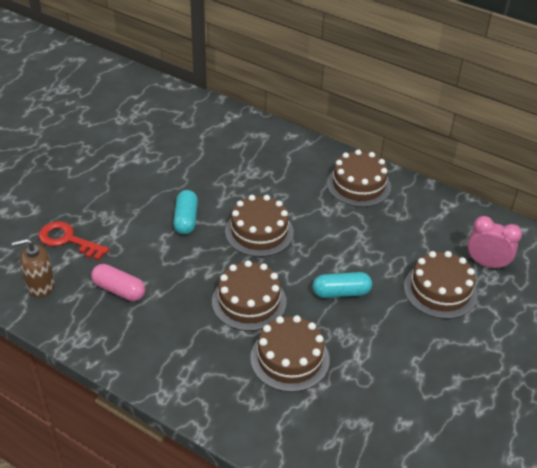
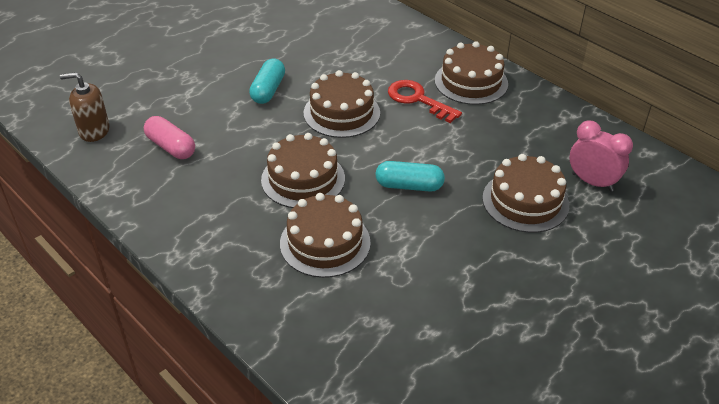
camera: 15 degrees right, 0 degrees up
(68, 240) = (139, 93): red key -> red key (418, 99)

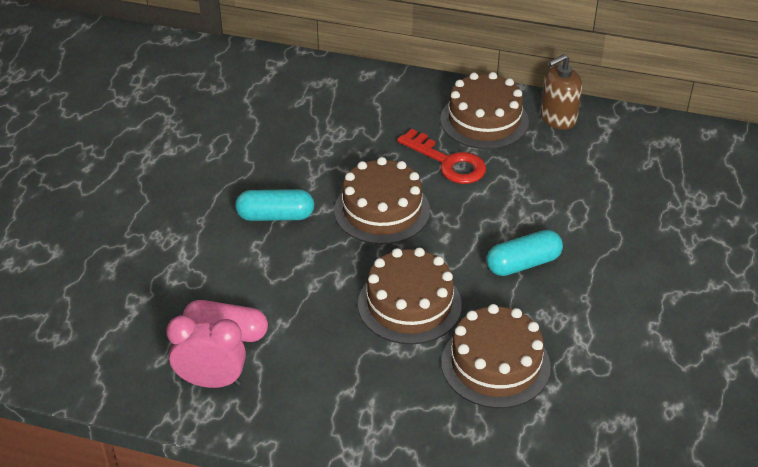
camera: 30 degrees left, 0 degrees up
(94, 131) = (112, 352): brown soap dispenser -> brown soap dispenser (558, 118)
(268, 90) = (275, 216): turquoise capsule -> turquoise capsule turned 75 degrees counterclockwise
(418, 99) = (448, 162): red key -> red key turned 150 degrees counterclockwise
(525, 201) = (645, 231): brown cake -> none
(592, 182) = (686, 184): pink clock -> pink clock (211, 381)

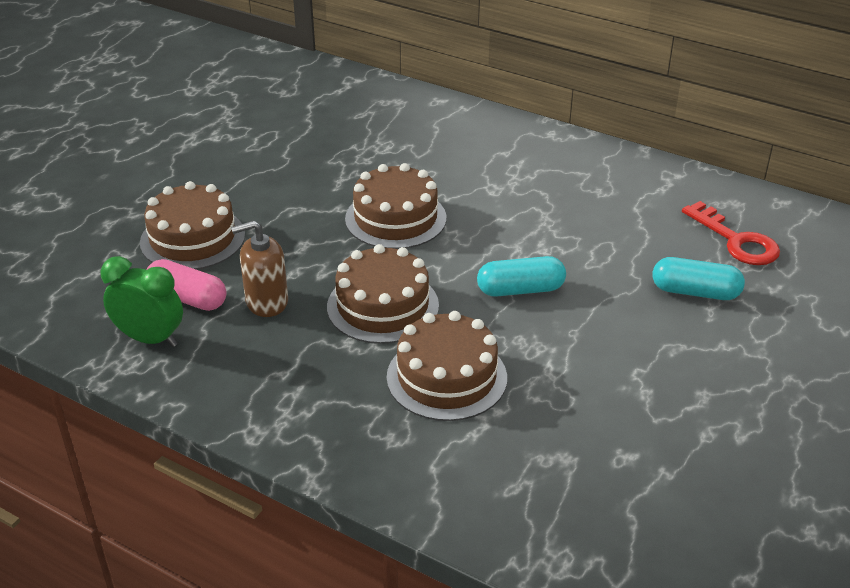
camera: 15 degrees right, 5 degrees down
(211, 381) = (150, 339): pink clock -> green clock
(275, 216) = (287, 207): turquoise capsule -> turquoise capsule (695, 292)
(448, 162) = (484, 187): red key -> red key (736, 241)
(484, 120) = (539, 156): brown cake -> brown cake (192, 238)
(558, 118) = (618, 166): brown soap dispenser -> brown soap dispenser (266, 302)

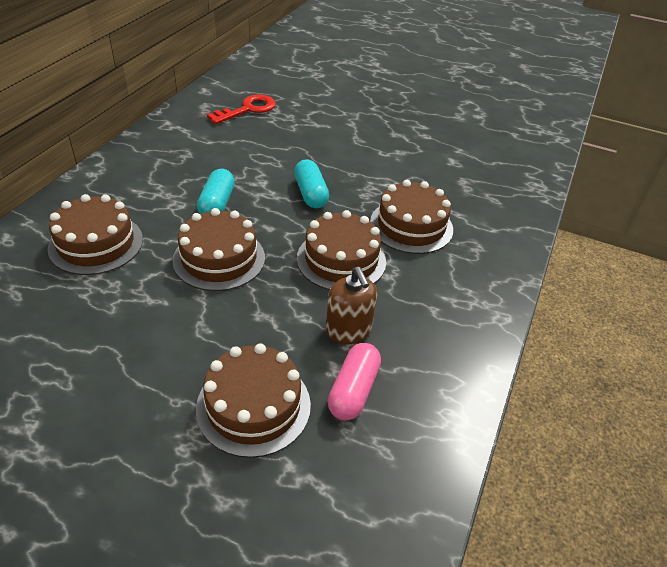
camera: 100 degrees left, 5 degrees up
(150, 339) = (417, 408): green clock -> none
(427, 146) = (96, 243): none -> brown cake
(695, 292) = (303, 128): turquoise capsule -> turquoise capsule (217, 204)

